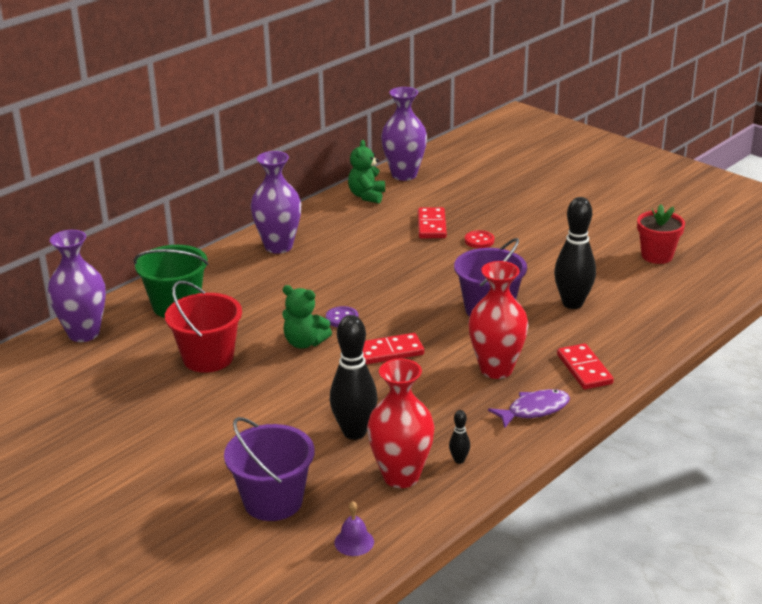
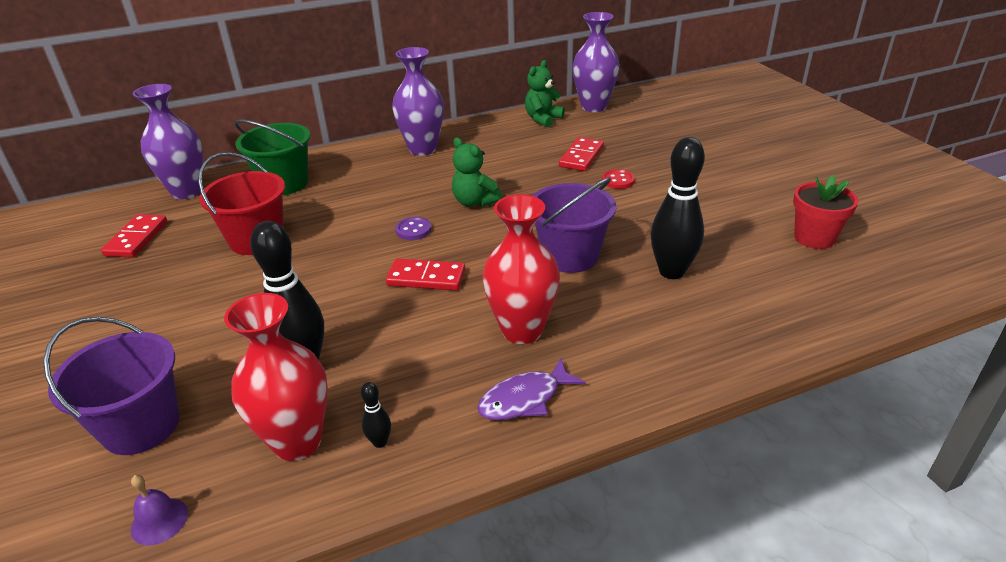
camera: 25 degrees right, 5 degrees up
(304, 343) = (355, 246): green teddy bear -> green teddy bear (475, 202)
(534, 410) = (525, 399): purple fish -> purple fish turned 150 degrees clockwise
(584, 369) = (627, 360): red domino -> red domino (136, 238)

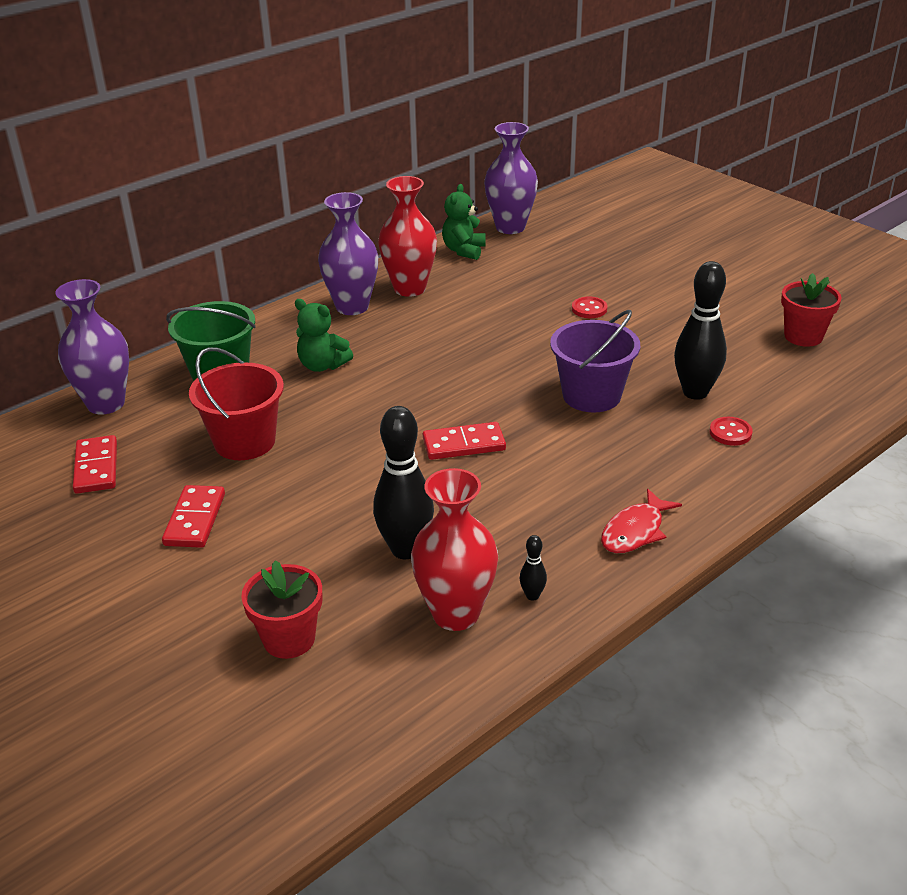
camera: 20 degrees left, 0 degrees up
(141, 426) = (289, 639): purple bucket -> red flower pot
(159, 521) = (382, 705): purple bell -> none
(413, 230) = (412, 399): purple button -> none
(475, 202) = (456, 357): green teddy bear -> green teddy bear (322, 365)
(522, 330) = (592, 474): red vase -> red vase (409, 288)
(525, 399) = (635, 531): purple fish -> red fish
(581, 157) = (534, 288): red domino -> red domino (194, 519)
(684, 318) = (730, 433): none -> red button

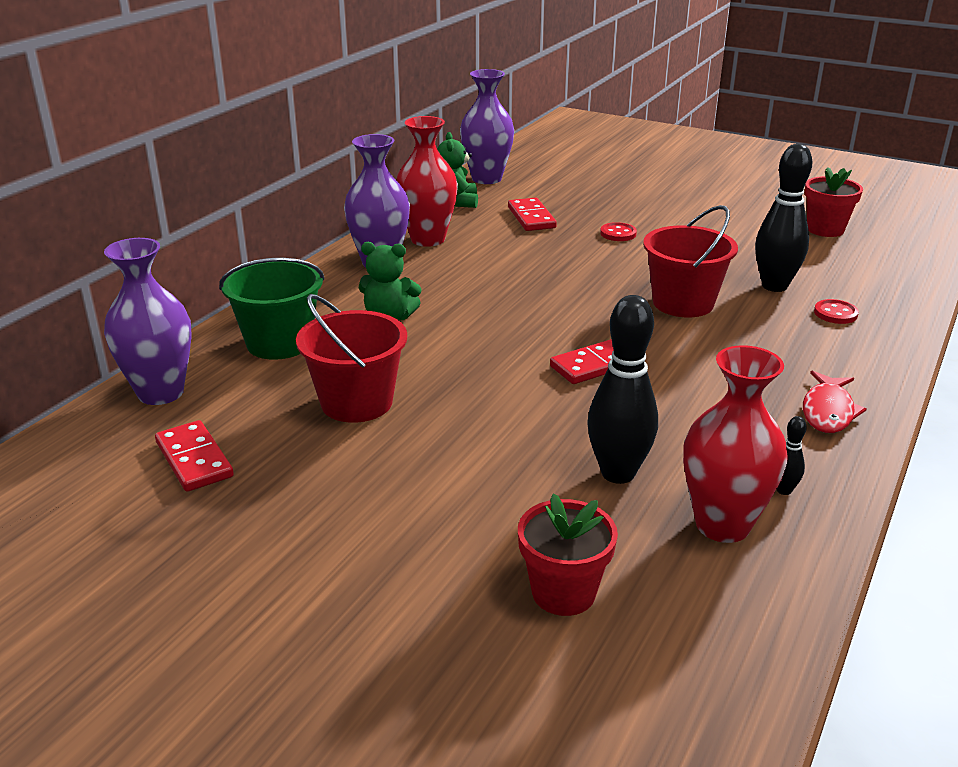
camera: 20 degrees left, 5 degrees down
(194, 519) = (356, 491): red domino -> red domino (531, 217)
(591, 395) = (683, 303): purple bucket -> red bucket

